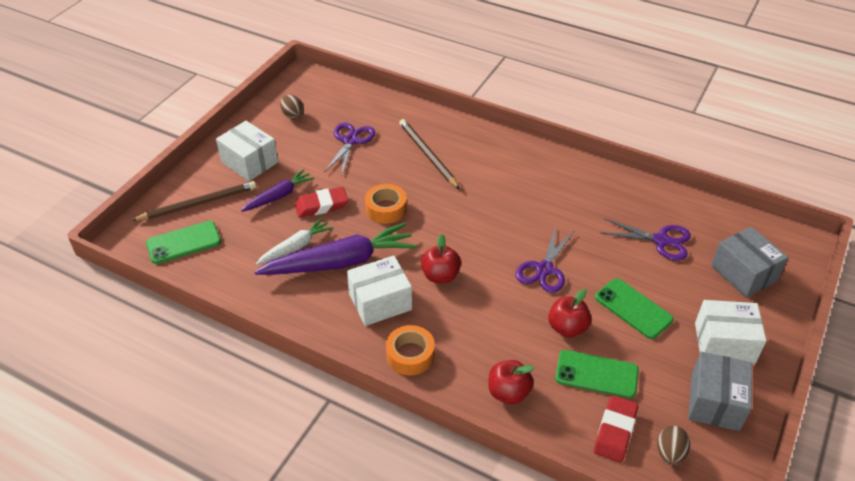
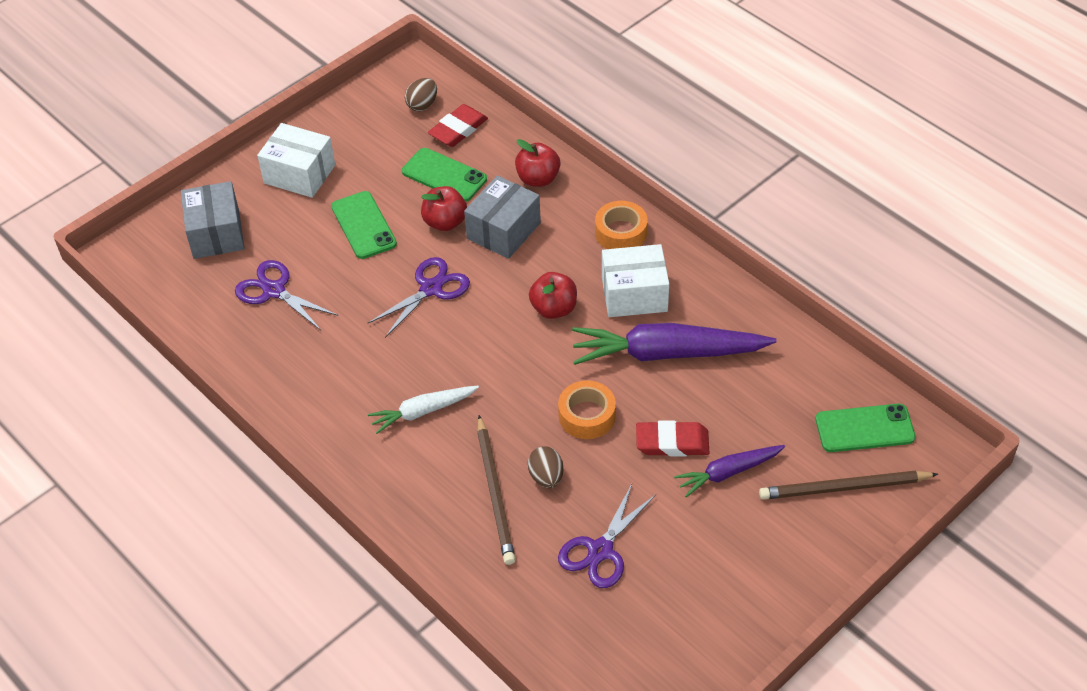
camera: 160 degrees left, 5 degrees up
(249, 162) = (763, 547): white box -> none
(293, 115) = (680, 633): brown egg -> brown egg (546, 477)
(296, 247) = (718, 387): white carrot -> white carrot (423, 411)
(715, 402) = (351, 131): grey box -> grey box (503, 231)

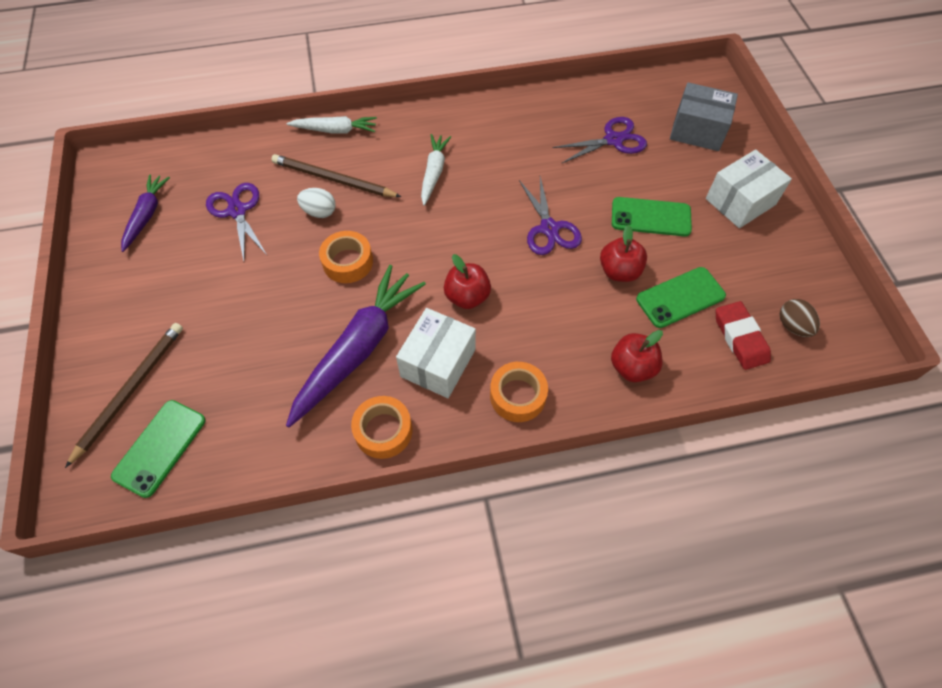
camera: 120 degrees right, 10 degrees up
(423, 538) = (335, 130): none -> white carrot
(503, 231) = (581, 307): grey box -> none
(546, 477) = (319, 212): brown egg -> white egg
(672, 442) = (277, 301): red eraser -> none
(721, 296) = (383, 431): none -> orange tape
(728, 472) = (219, 321): purple carrot -> purple carrot (147, 215)

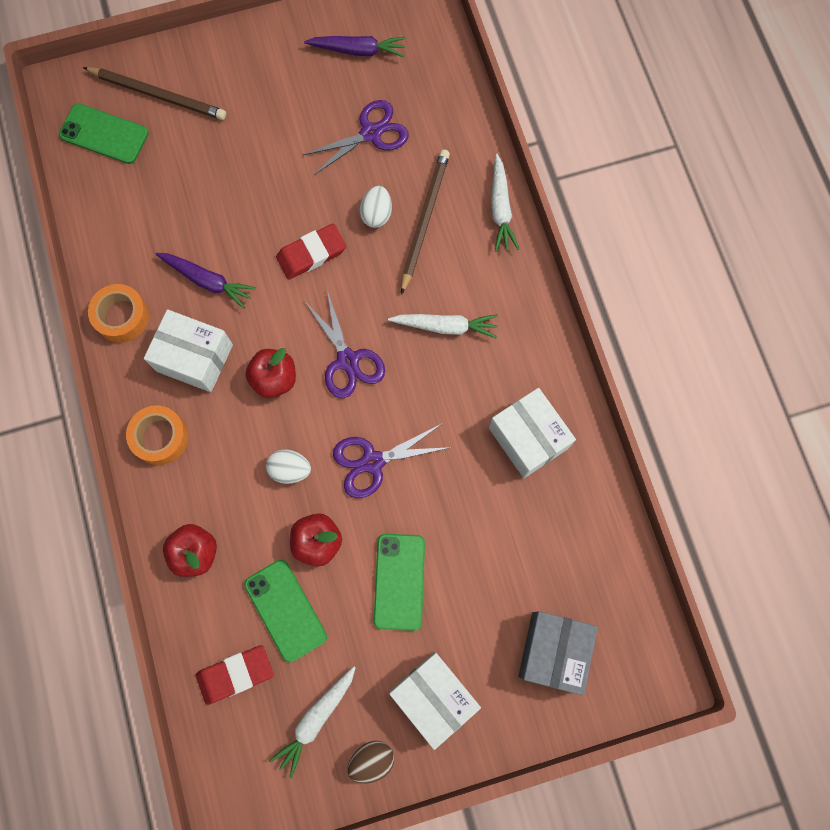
camera: 85 degrees right, 15 degrees up
(348, 262) = (311, 254): orange tape -> red eraser
(358, 349) = (207, 281): purple carrot -> purple carrot, size x0.55
(533, 130) = (528, 438): none -> white box
(554, 288) = (290, 469): none -> white egg
(613, 140) = (522, 538): purple scissors -> purple scissors (348, 360)
(769, 280) = (316, 719): none -> white carrot
(792, 326) = (253, 738): brown egg -> brown egg (371, 759)

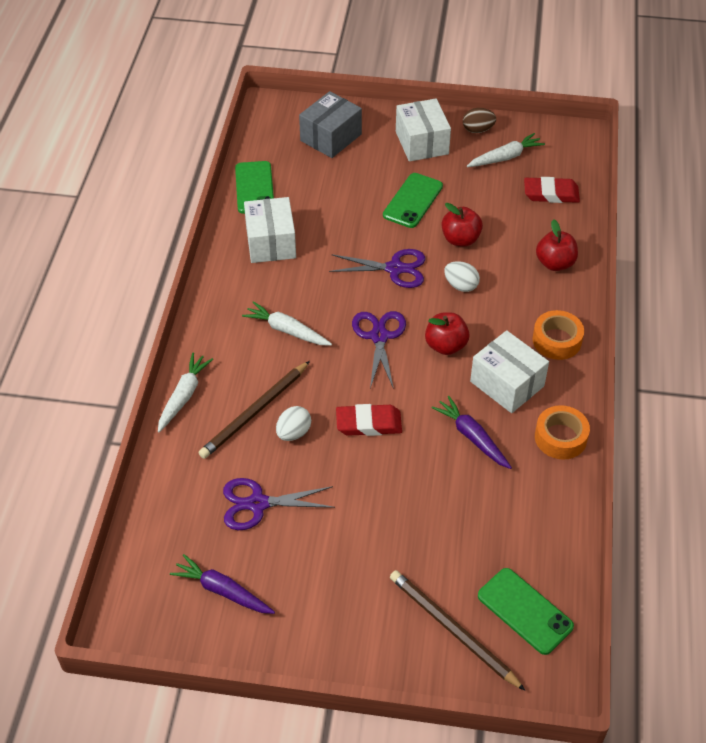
camera: 155 degrees left, 25 degrees down
(285, 610) = (501, 213): green phone -> green phone (254, 188)

